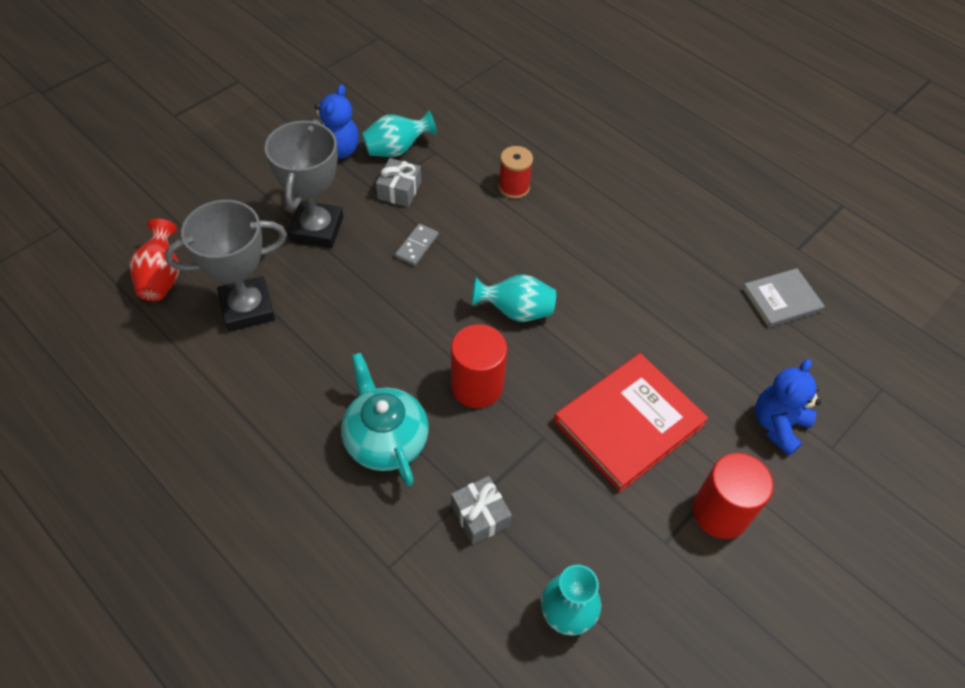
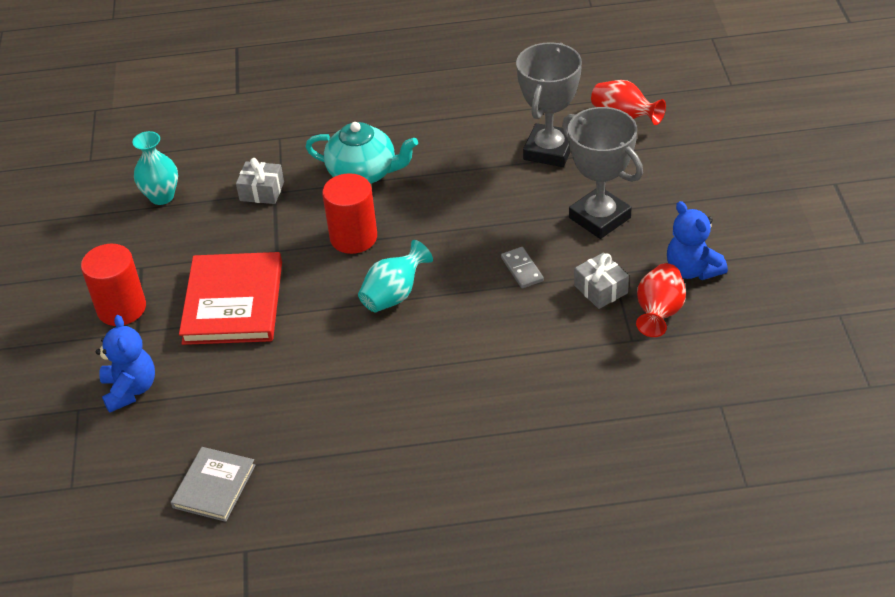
camera: 135 degrees right, 10 degrees down
(397, 150) = (659, 313): turquoise vase -> red vase
(514, 187) = (531, 372): red spool -> none

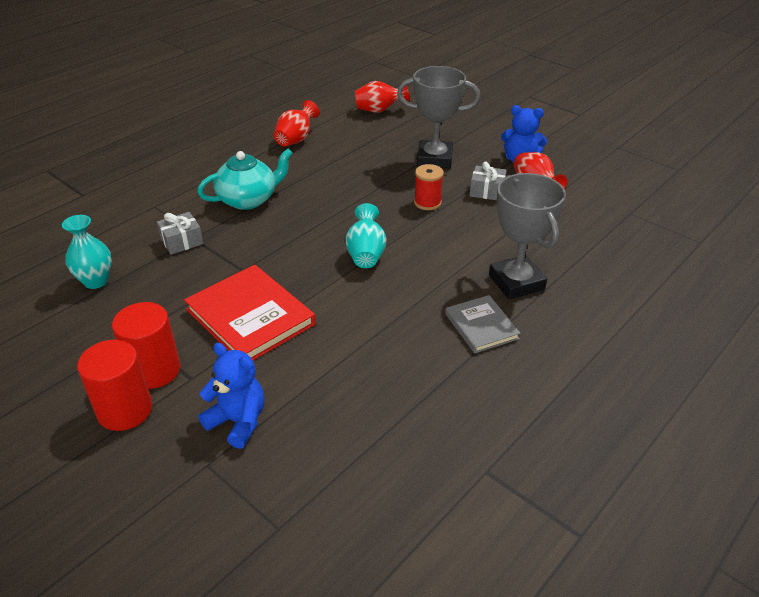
camera: 45 degrees left, 5 degrees down
(214, 486) = (401, 444): grey book -> grey book (481, 326)
(353, 237) = (291, 236): red cylinder -> red cylinder (125, 410)
(489, 118) = (296, 139): none -> red vase
(522, 269) = (427, 203): grey domino -> red spool
(549, 150) = (357, 140): grey trophy -> grey trophy (516, 282)

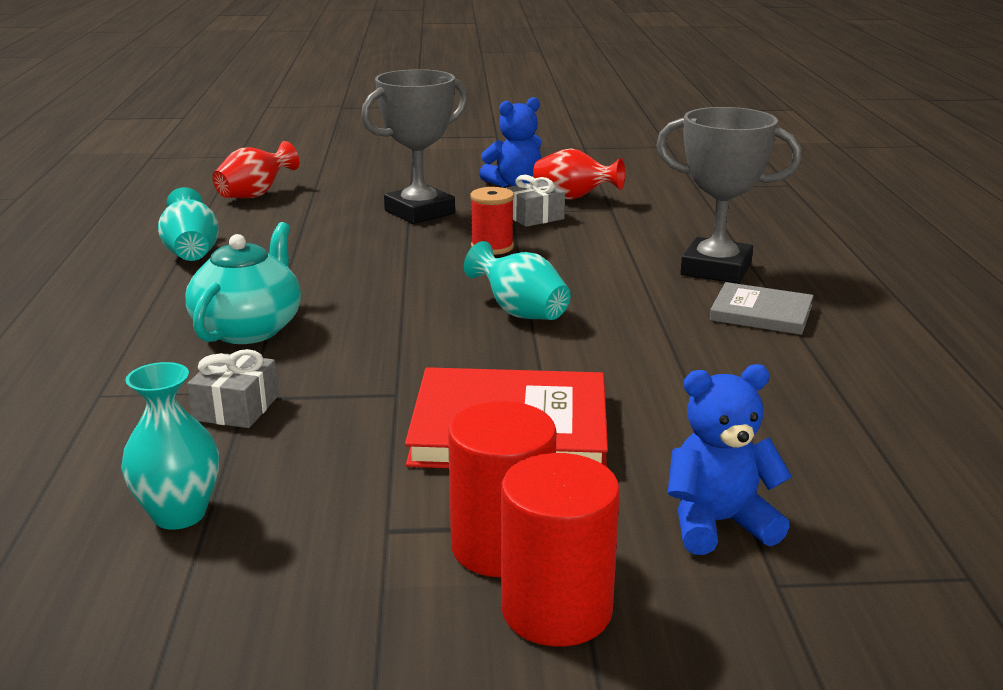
camera: 45 degrees left, 15 degrees down
(296, 139) = (192, 253): red vase -> turquoise vase

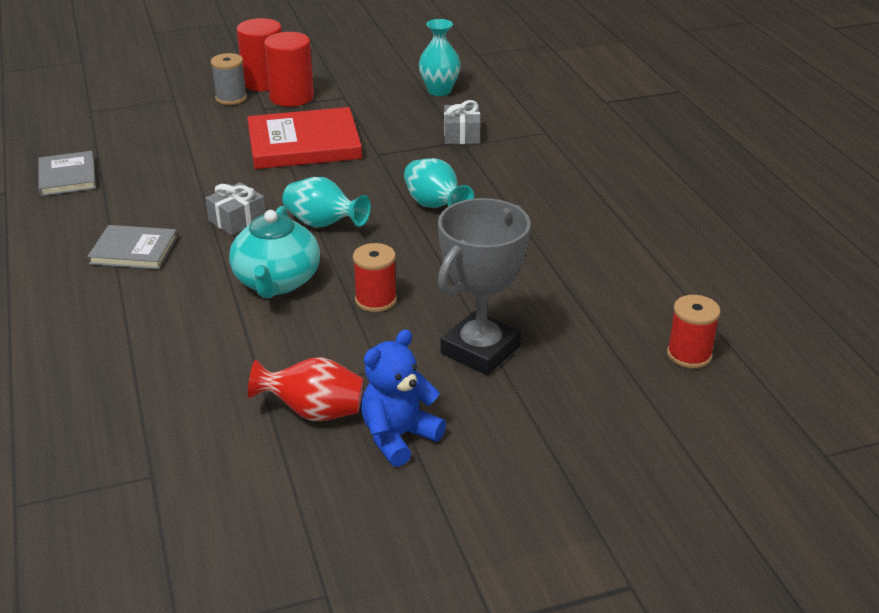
camera: 165 degrees right, 10 degrees up
(192, 253) = (638, 250): turquoise vase -> turquoise vase (435, 206)
(249, 329) = (507, 184): turquoise teapot -> turquoise teapot (277, 282)
(255, 195) = (689, 355): red vase -> red spool
(534, 217) = (350, 361): grey gift -> grey gift (237, 220)
(641, 566) = (231, 98): none -> grey spool
(716, 269) = (159, 300): grey trophy -> none
(718, 523) = (195, 116): blue teddy bear -> none
(916, 421) = (67, 177): none -> grey book

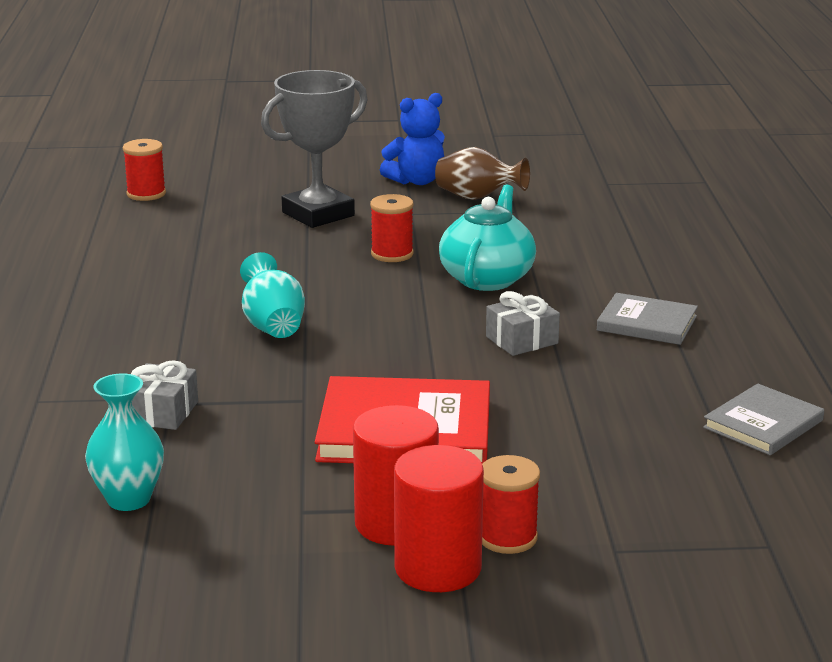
camera: 165 degrees left, 10 degrees down
(67, 177) = (763, 424): grey book -> grey book turned 45 degrees clockwise
(231, 98) = (507, 537): grey spool -> red spool
(314, 412) = (477, 198): red vase -> brown vase
(323, 224) = (418, 323): turquoise vase -> none

